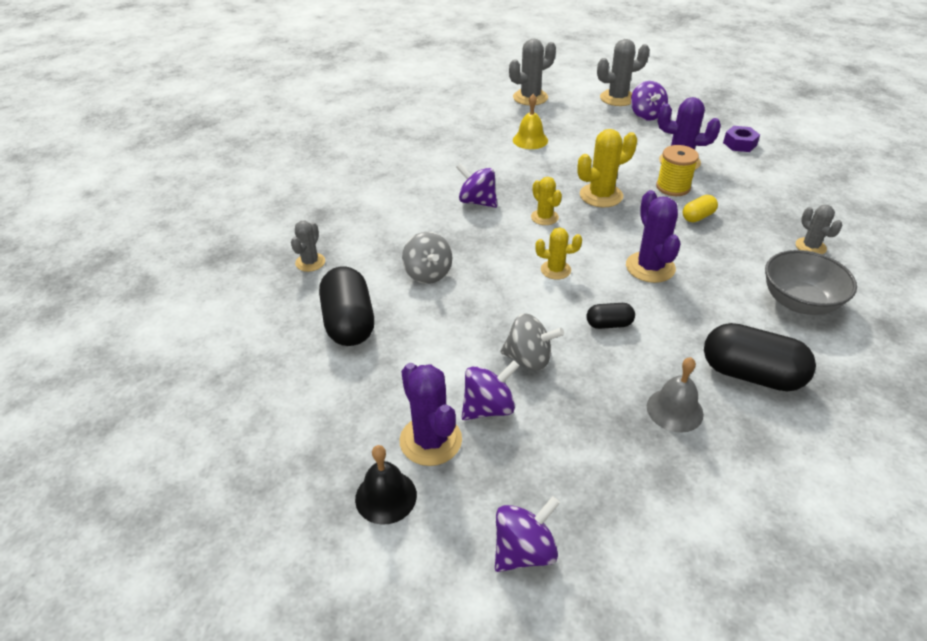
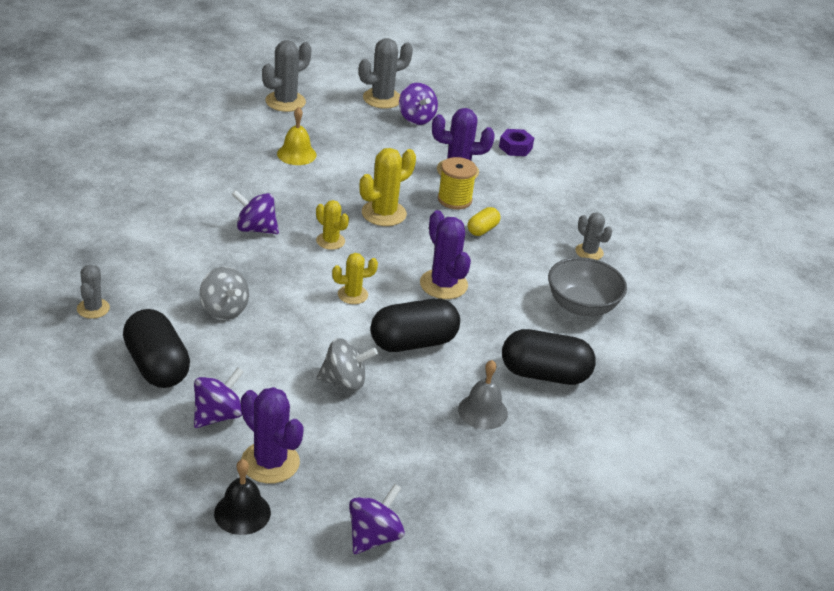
camera: 20 degrees left, 5 degrees down
(488, 408) = (317, 428): purple spinning top -> purple spinning top (218, 415)
(609, 324) = (413, 342): black capsule -> black capsule, size x1.98

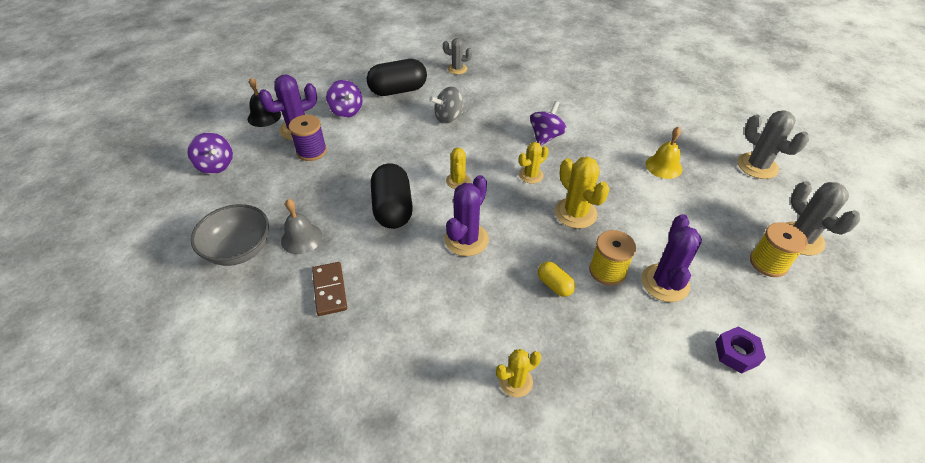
camera: 105 degrees right, 10 degrees up
(321, 435) = (311, 151): none -> purple spool
(344, 381) = (360, 167): grey spinning top -> none
(416, 118) = (768, 263): purple spinning top -> yellow spool
(443, 284) = (466, 239): purple cactus -> purple cactus turned 45 degrees counterclockwise
(544, 374) = (330, 290): black capsule -> brown domino
(582, 306) = (420, 347): grey bowl -> grey bowl (239, 250)
(589, 252) = (515, 381): grey cactus -> yellow cactus

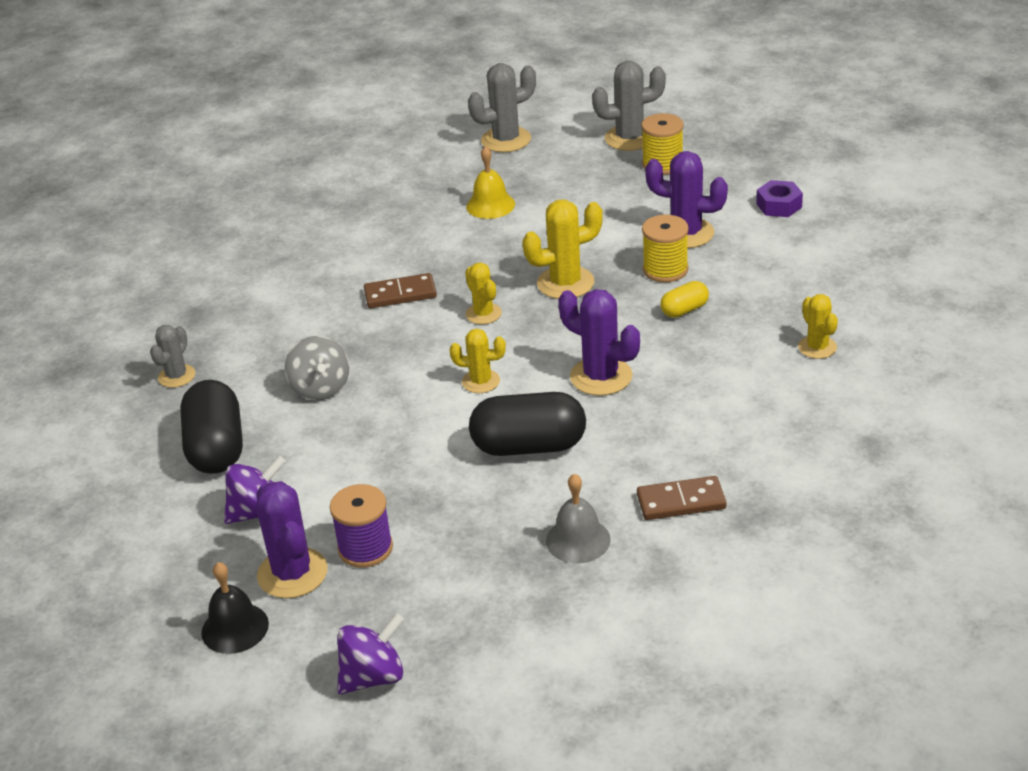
camera: 80 degrees left, 10 degrees down
(239, 250) = (595, 609): grey bowl -> none
(546, 136) = (400, 294): purple spinning top -> brown domino

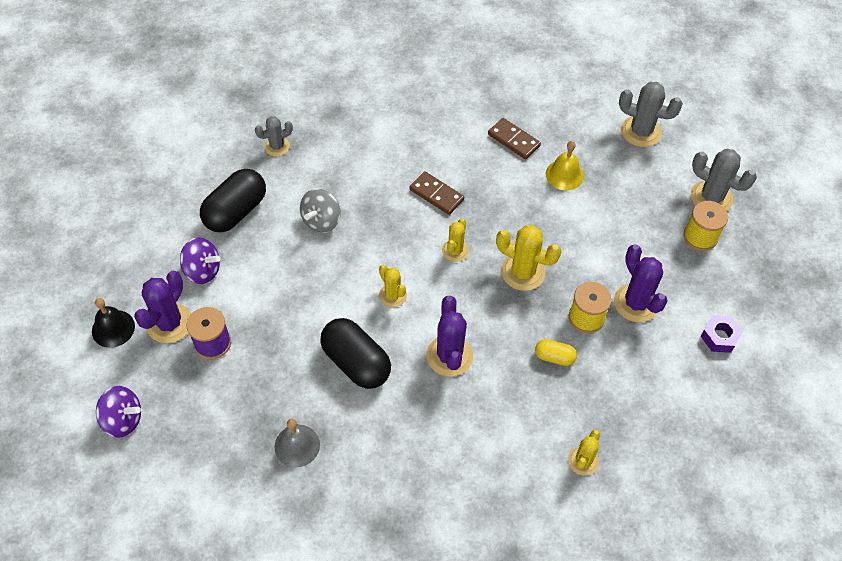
camera: 45 degrees right, 20 degrees up
(681, 501) = (371, 479): brown domino -> brown domino (514, 140)

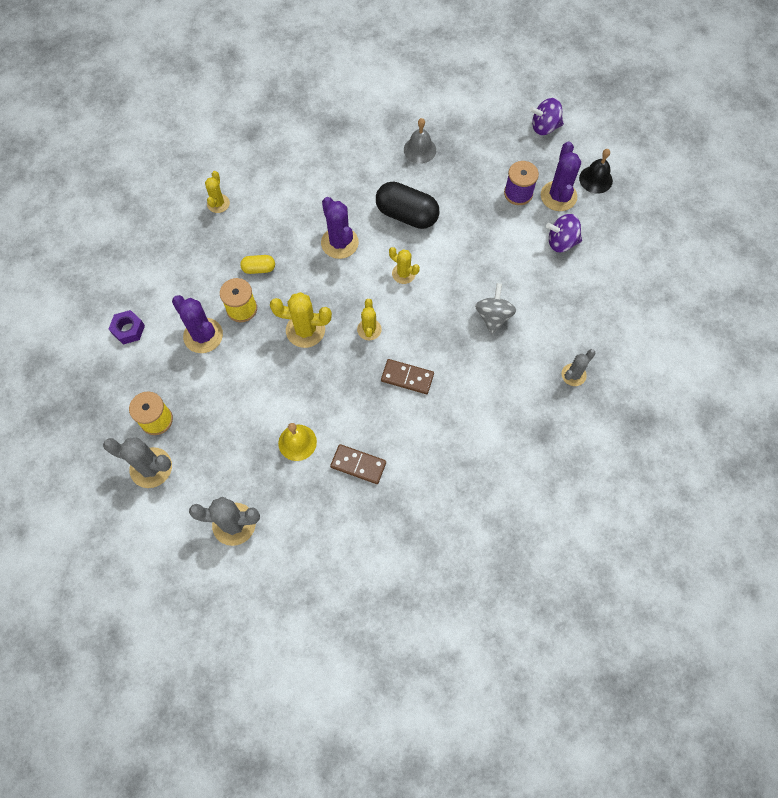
camera: 160 degrees right, 10 degrees up
(236, 211) = (568, 300): black capsule -> none

